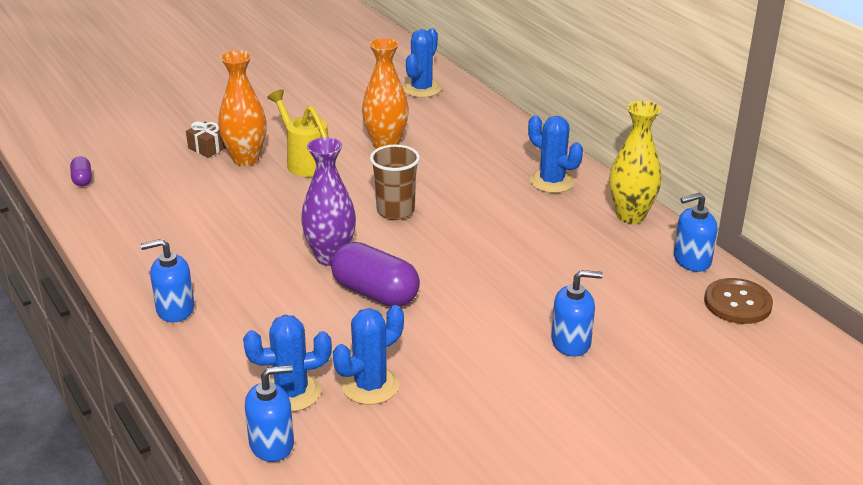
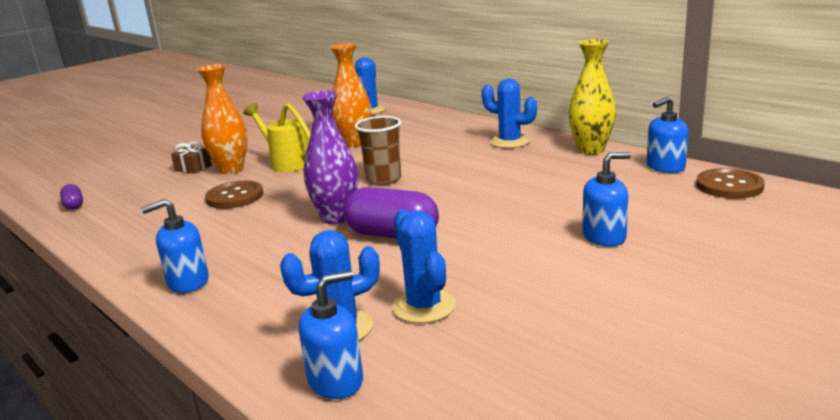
camera: 10 degrees left, 10 degrees down
(240, 203) = (235, 197): none -> brown button
(370, 386) = (424, 306): blue cactus -> blue cactus turned 60 degrees counterclockwise

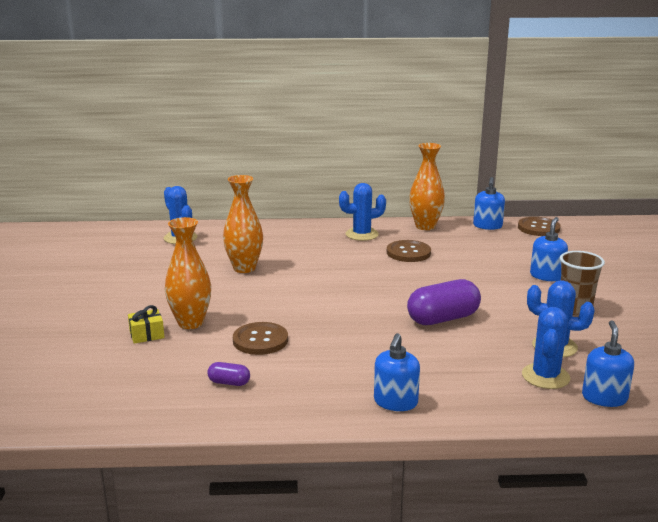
camera: 50 degrees left, 0 degrees up
(74, 205) = (115, 408): purple capsule -> purple capsule (229, 383)
(193, 168) = (147, 335): brown gift -> yellow gift
(287, 163) = (229, 301): yellow watering can -> none
(336, 217) = (380, 323): purple vase -> none
(383, 179) = (342, 287): brown cup -> brown cup (575, 309)
(512, 169) = (408, 253): none -> brown button
(591, 150) = (425, 226): yellow vase -> orange vase

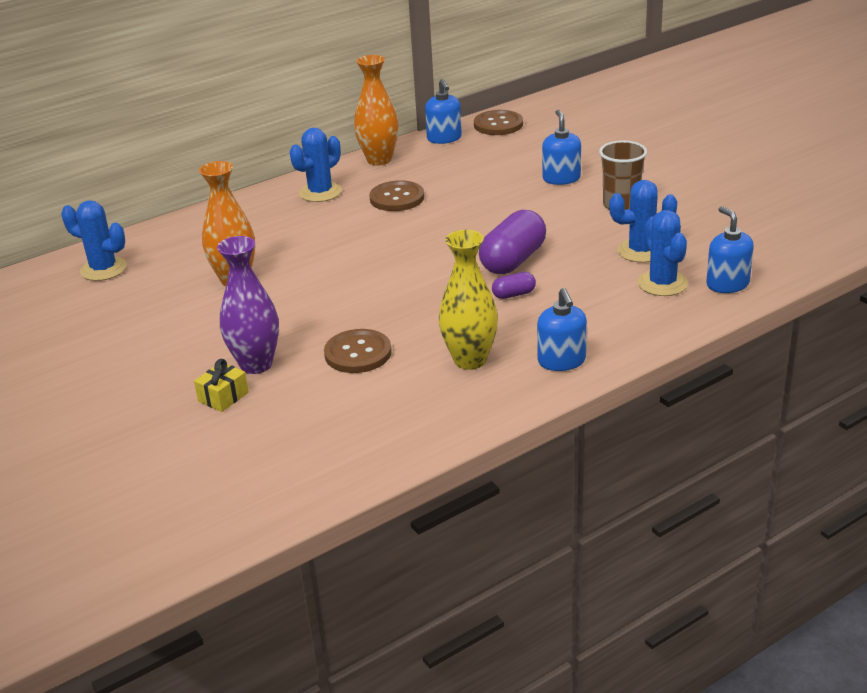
camera: 30 degrees left, 10 degrees up
(190, 323) = (256, 364): orange vase -> purple vase
(229, 383) = (381, 409): purple capsule -> purple capsule (514, 294)
(329, 374) = (470, 360): none -> yellow vase

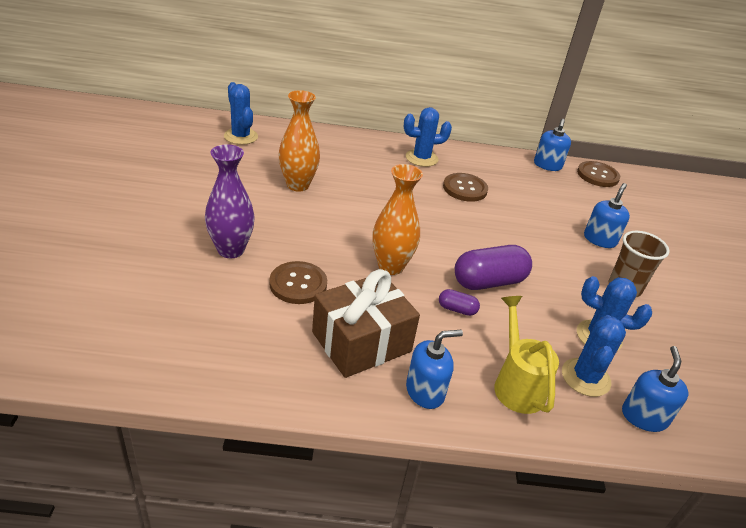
camera: 30 degrees right, 5 degrees up
(223, 397) = (183, 259): yellow gift -> none
(379, 160) = (486, 157): orange vase -> orange vase (391, 266)
(470, 360) = (361, 342): yellow vase -> brown gift
(561, 361) = (425, 391): blue soap dispenser -> blue soap dispenser turned 135 degrees counterclockwise
(621, 317) = (517, 384): none -> yellow watering can

